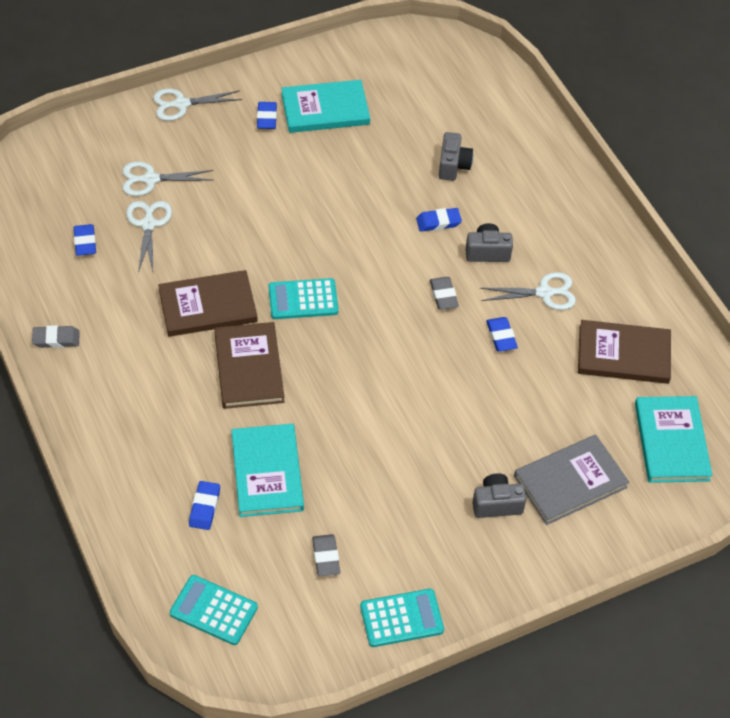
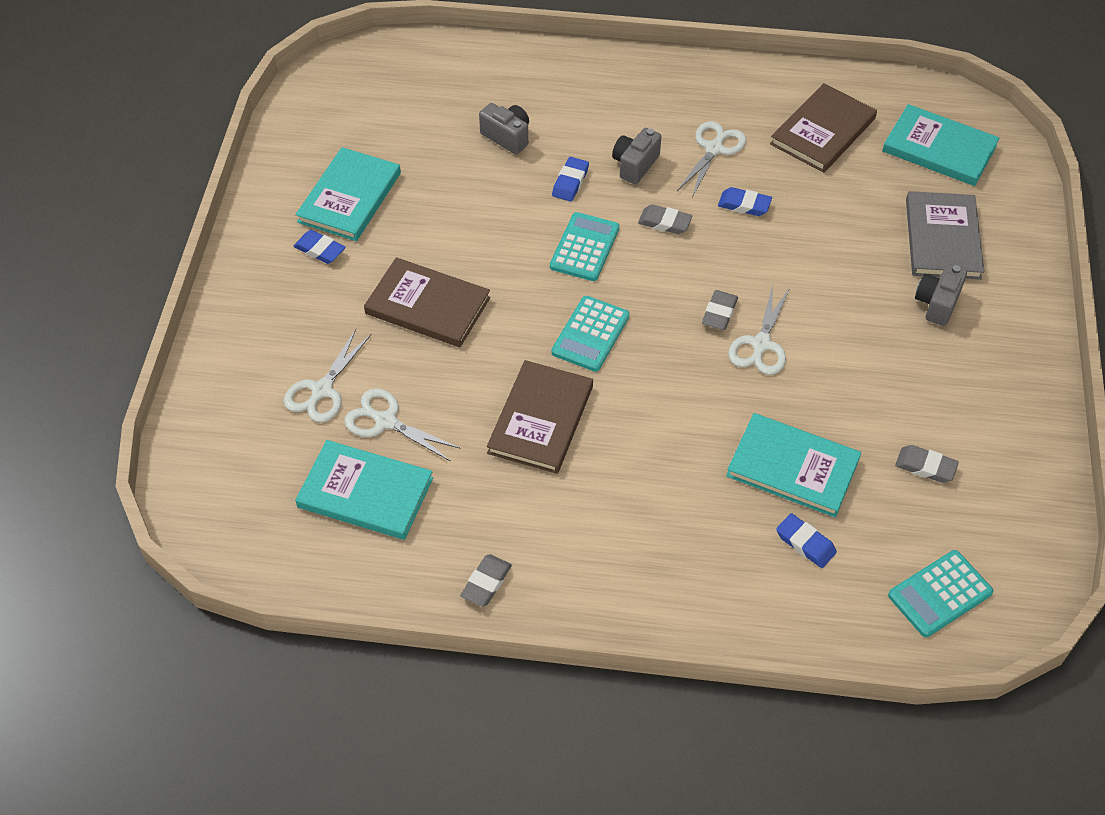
camera: 55 degrees left, 0 degrees up
(85, 242) = (365, 492): blue eraser -> turquoise book
(181, 104) = (235, 313): white scissors -> white scissors (761, 344)
(249, 367) = (648, 421): brown book -> brown book (427, 306)
(380, 367) = (719, 313): none -> grey eraser
(401, 618) = (1029, 439): turquoise calculator -> turquoise calculator (584, 247)

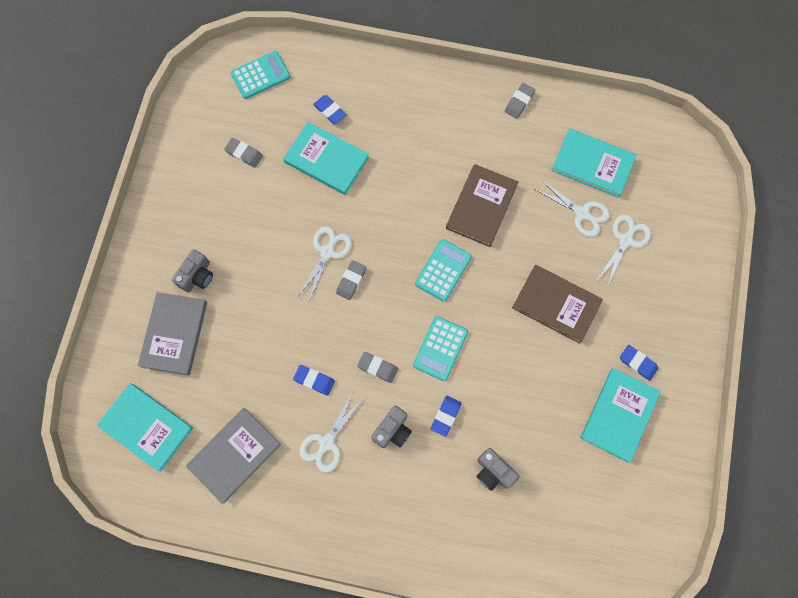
camera: 175 degrees left, 20 degrees up
(823, 131) = (234, 455): brown book -> grey book

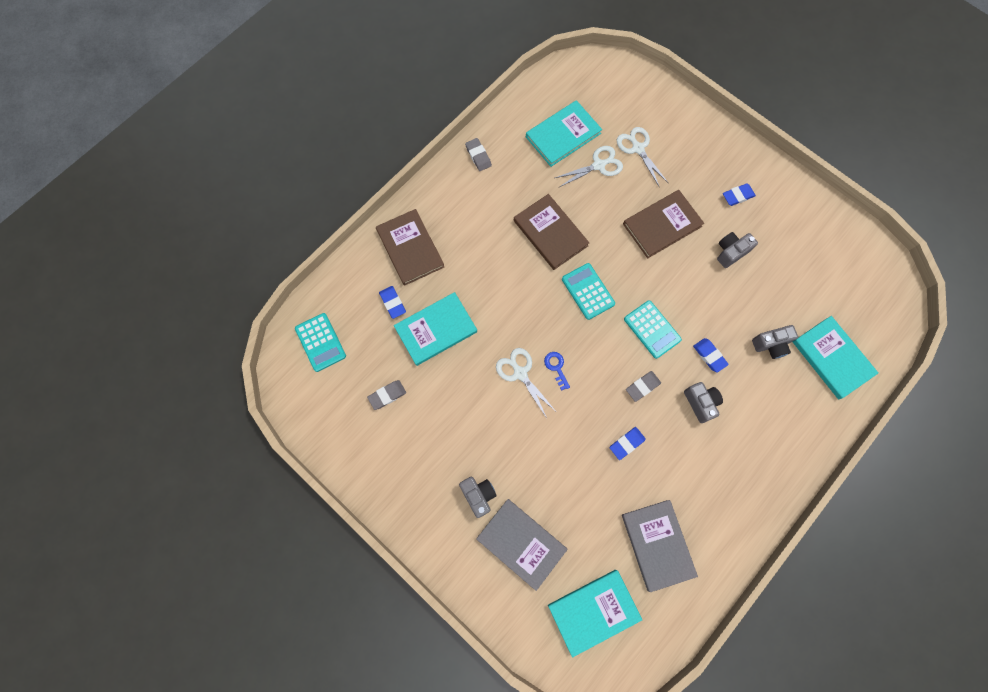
camera: 60 degrees left, 0 degrees up
(260, 75) = (320, 342): turquoise calculator -> turquoise calculator turned 150 degrees clockwise
(327, 442) = (685, 461): white scissors -> none
(330, 111) = (392, 303): blue eraser -> blue eraser turned 75 degrees clockwise
(351, 281) = (556, 367): grey eraser -> blue key
(390, 96) = (410, 248): none -> brown book
(569, 385) = (730, 252): none -> grey camera
(619, 415) = (770, 231): turquoise book -> turquoise book (832, 358)

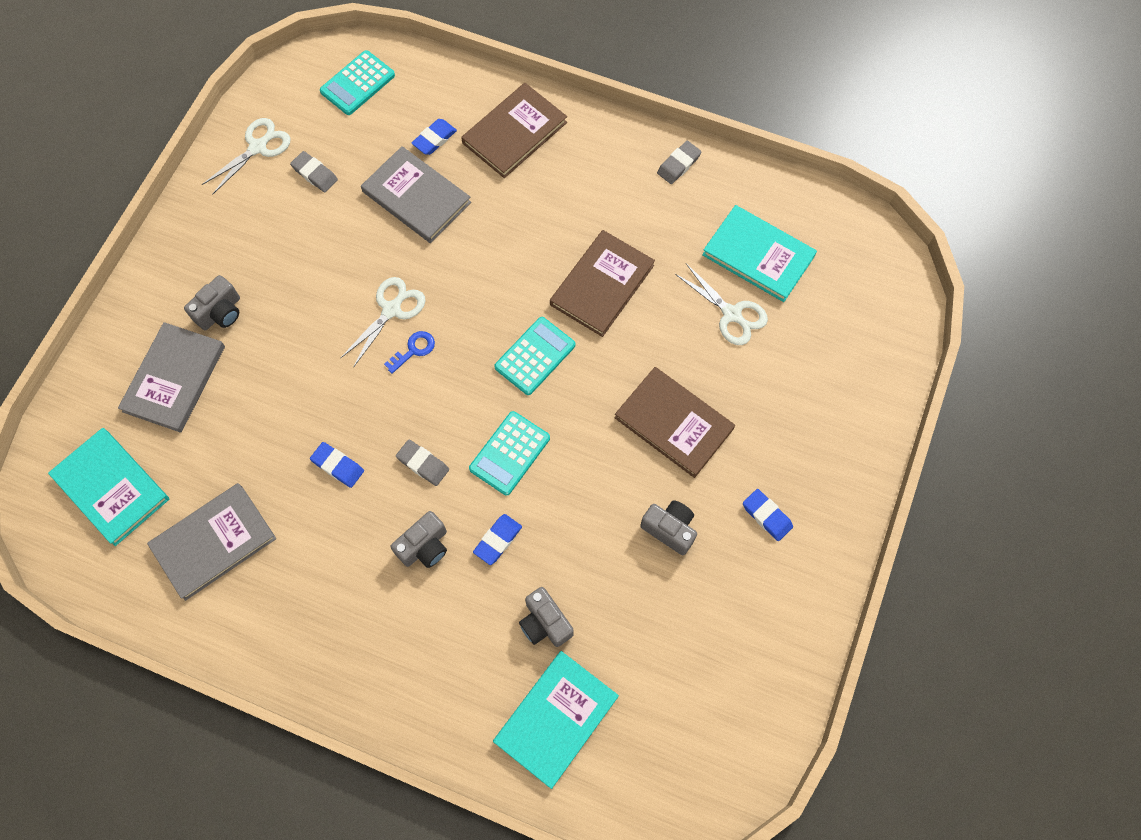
camera: 70 degrees right, 5 degrees down
(436, 330) = (416, 197): turquoise book -> grey book
(638, 148) = (782, 357): white scissors -> white scissors (258, 147)

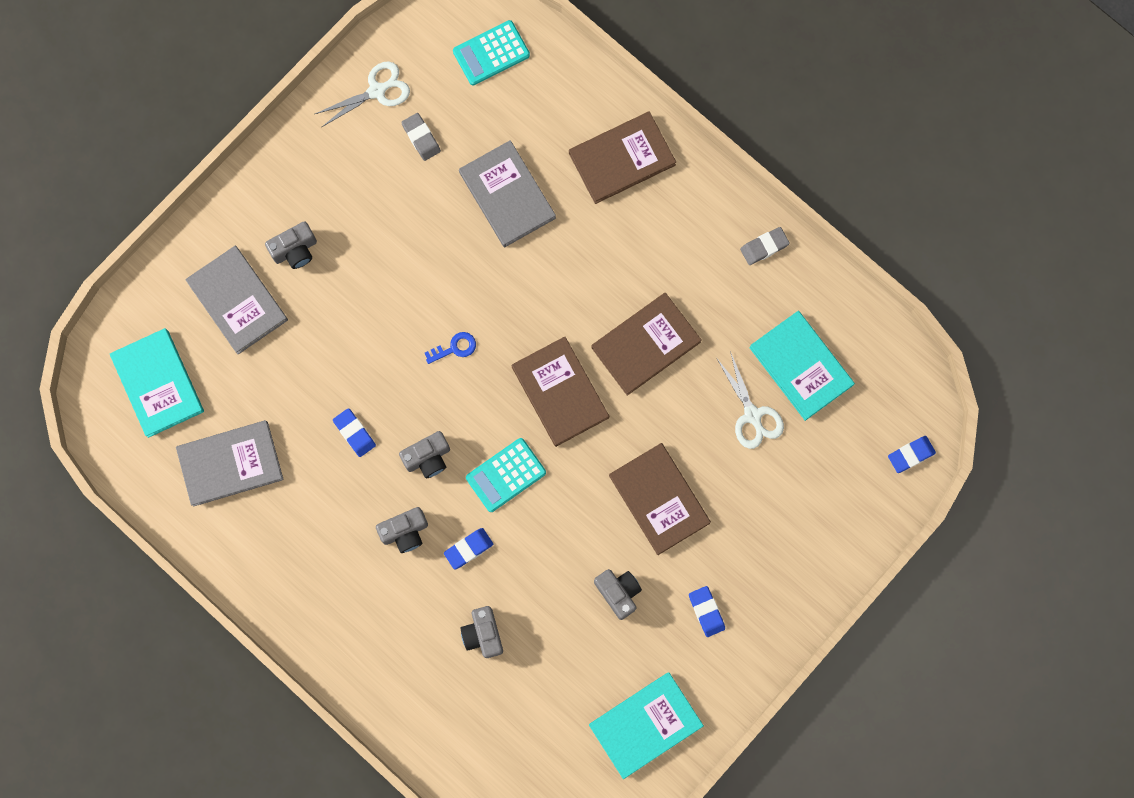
camera: 20 degrees right, 10 degrees up
(174, 379) = (237, 301): grey book -> grey book turned 75 degrees counterclockwise
(391, 310) = (447, 302): white scissors -> none
(423, 464) = (428, 457): grey eraser -> grey camera
(434, 139) = (544, 139): blue eraser -> blue eraser (910, 455)
(535, 356) = (560, 392): turquoise calculator -> brown book
(556, 719) = (464, 716): turquoise book -> turquoise book (645, 725)

